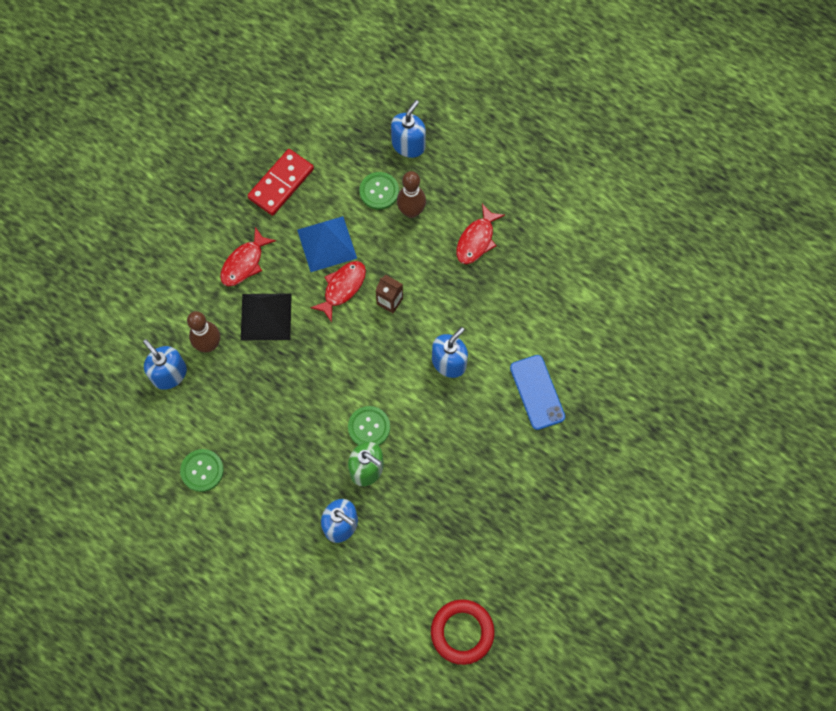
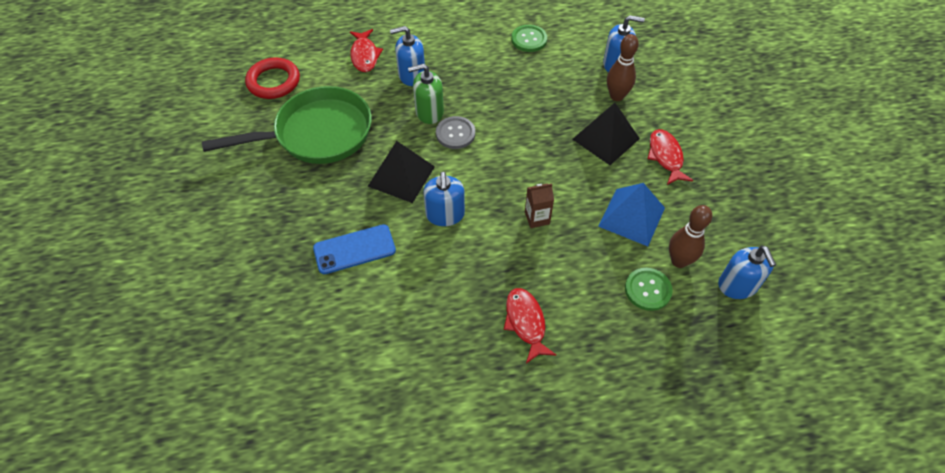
camera: 135 degrees right, 15 degrees down
(281, 184) = (721, 228): red domino -> none
(342, 288) = (581, 198): red fish -> red fish (365, 55)
(369, 427) = (455, 133): green button -> grey button
(408, 145) = (677, 352): blue soap dispenser -> blue soap dispenser (737, 285)
(411, 211) = (604, 297): brown bowling pin -> brown bowling pin (679, 261)
(448, 425) = (401, 176): none -> black pyramid
(475, 531) = (317, 134): none -> green pan
(537, 392) = (354, 249): blue phone -> blue phone turned 45 degrees counterclockwise

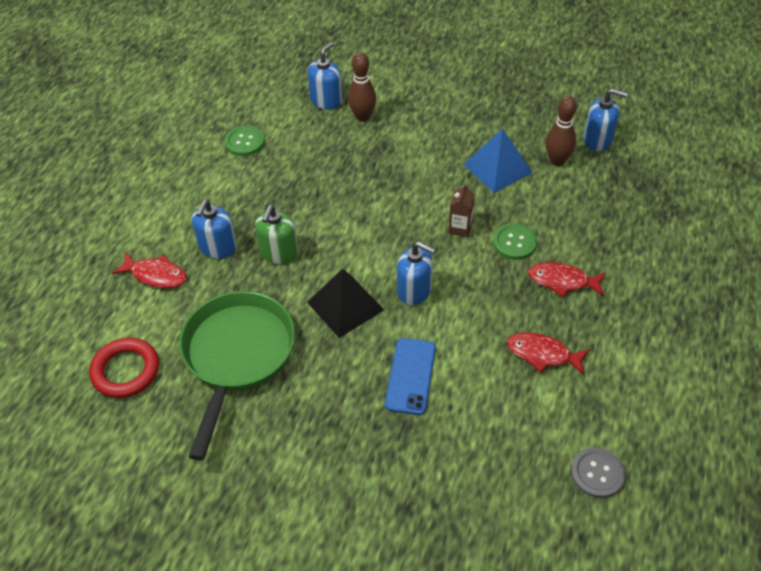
camera: 60 degrees left, 5 degrees down
(455, 133) = (322, 244): grey button -> grey button (597, 473)
(606, 139) = (405, 145): black pyramid -> none
(648, 290) = (573, 191): green button -> green button (514, 242)
(665, 156) = (450, 119): red fish -> red fish (542, 354)

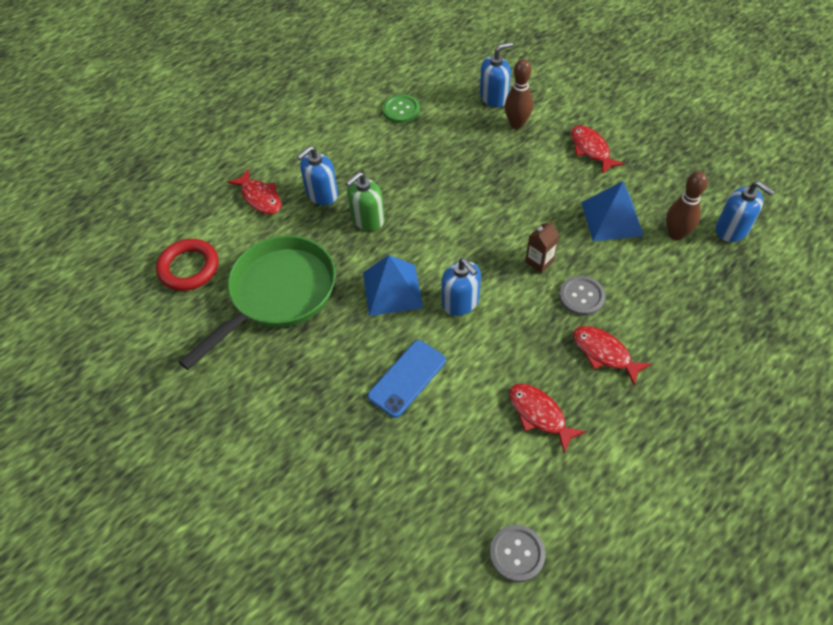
camera: 30 degrees right, 5 degrees up
(345, 306) = (392, 289): black pyramid -> blue pyramid
(442, 116) = (591, 149): none -> red fish
(514, 242) = (581, 296): green button -> grey button

